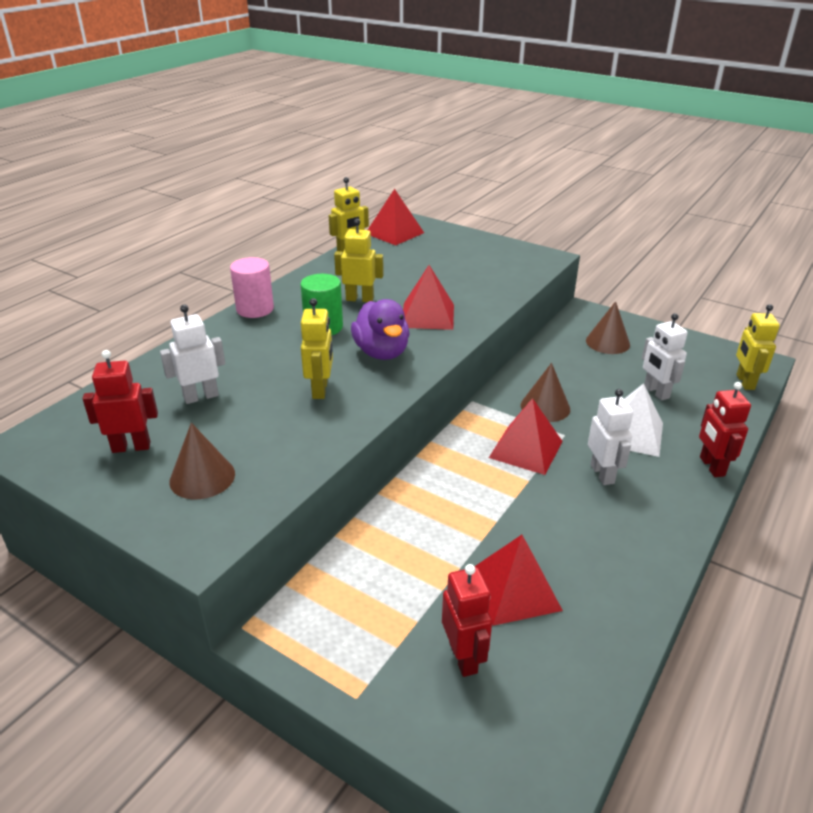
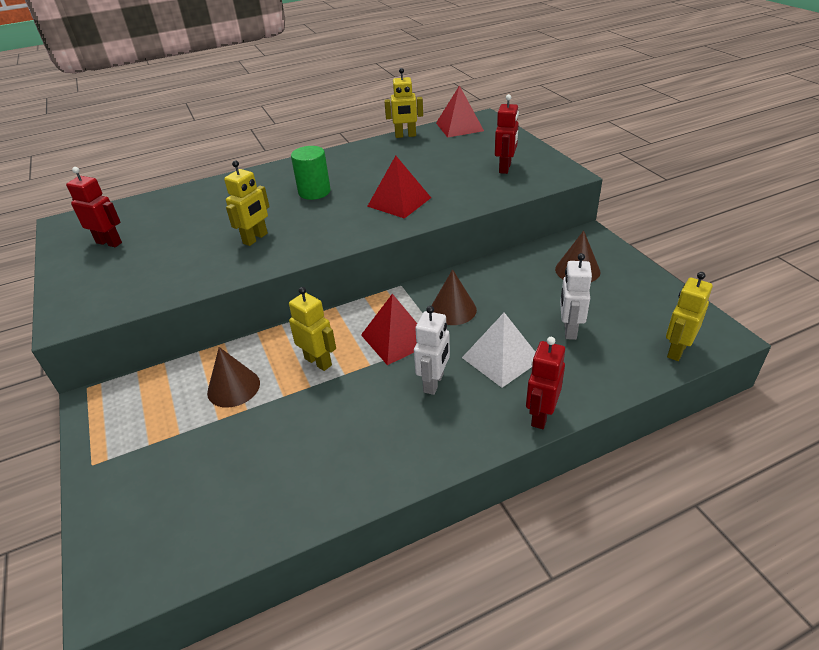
camera: 35 degrees right, 5 degrees up
(201, 397) = (182, 221): white robot -> none
(202, 477) = (119, 276): brown cone -> brown cone (233, 387)
(255, 309) = (287, 167): pink cylinder -> none
(360, 299) = (366, 176): yellow robot -> yellow robot (318, 361)
(381, 352) = (329, 222): purple duck -> none
(463, 657) = (176, 473): red robot -> red robot (505, 168)
(514, 589) = (263, 442): red pyramid -> none

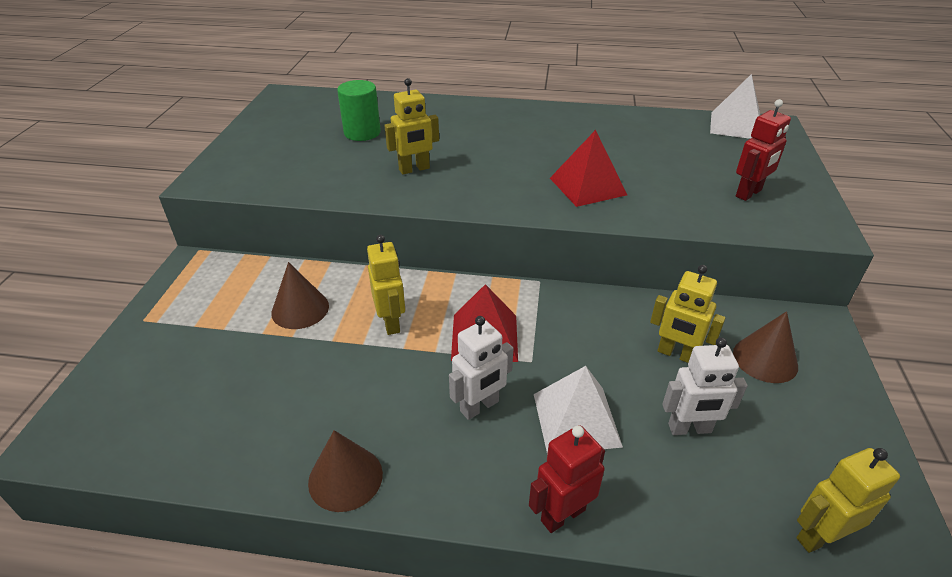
camera: 30 degrees right, 0 degrees up
(109, 242) = (297, 125): red robot -> none
(314, 192) = (511, 143): green cylinder -> green cylinder (362, 133)
(405, 136) = (662, 115): yellow robot -> yellow robot (676, 354)
(453, 309) = (571, 334): brown cone -> brown cone (345, 478)
(459, 127) = (736, 125): red pyramid -> white pyramid
(569, 330) = (689, 429): white robot -> white robot turned 135 degrees counterclockwise

